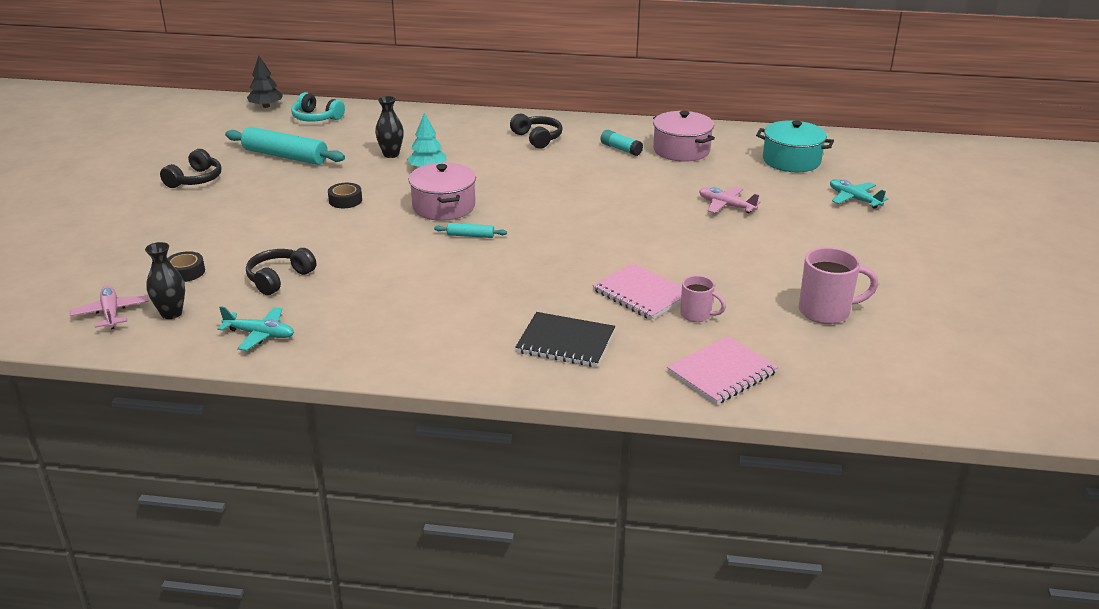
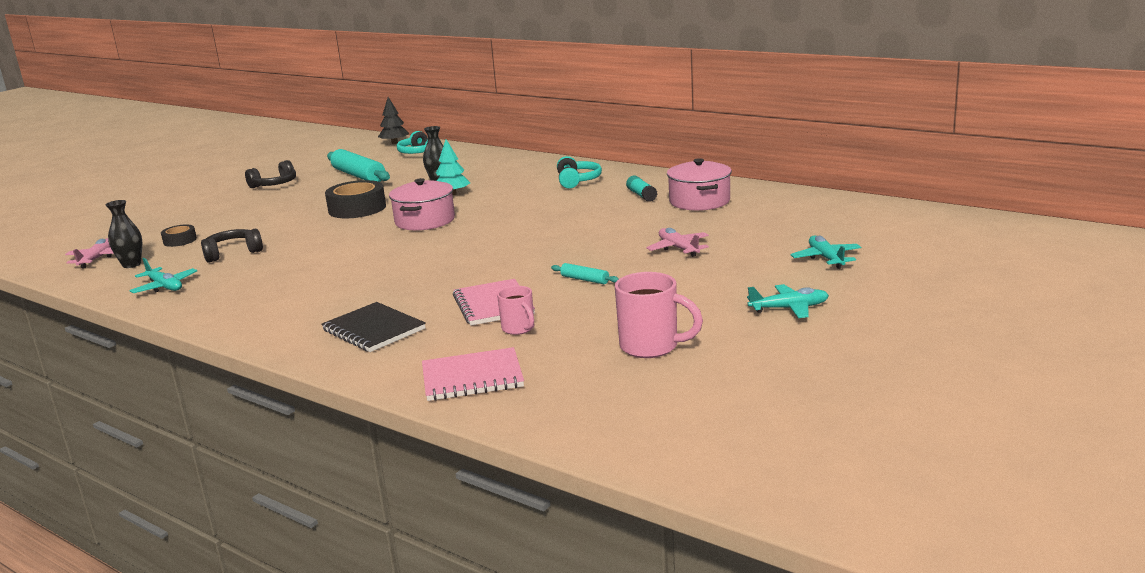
camera: 30 degrees right, 10 degrees down
(345, 200) = (357, 208): black tape -> black tape, size x1.89
(470, 236) = (415, 243): turquoise rolling pin -> turquoise rolling pin (584, 280)
(537, 138) = (577, 181): black headphones -> turquoise headphones
(791, 160) = (803, 220): turquoise pot -> none
(883, 254) = (789, 308): none -> turquoise plane

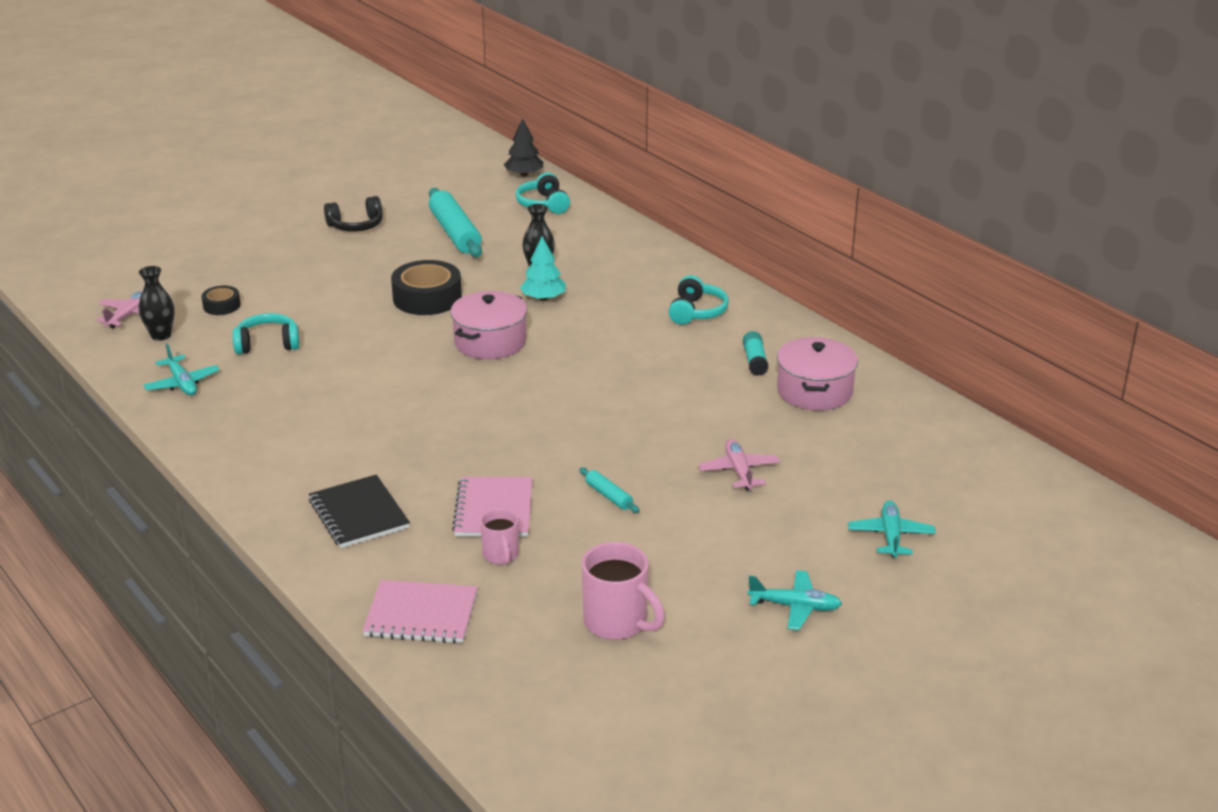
camera: 15 degrees right, 10 degrees up
(232, 253) = (267, 344): black headphones -> turquoise headphones

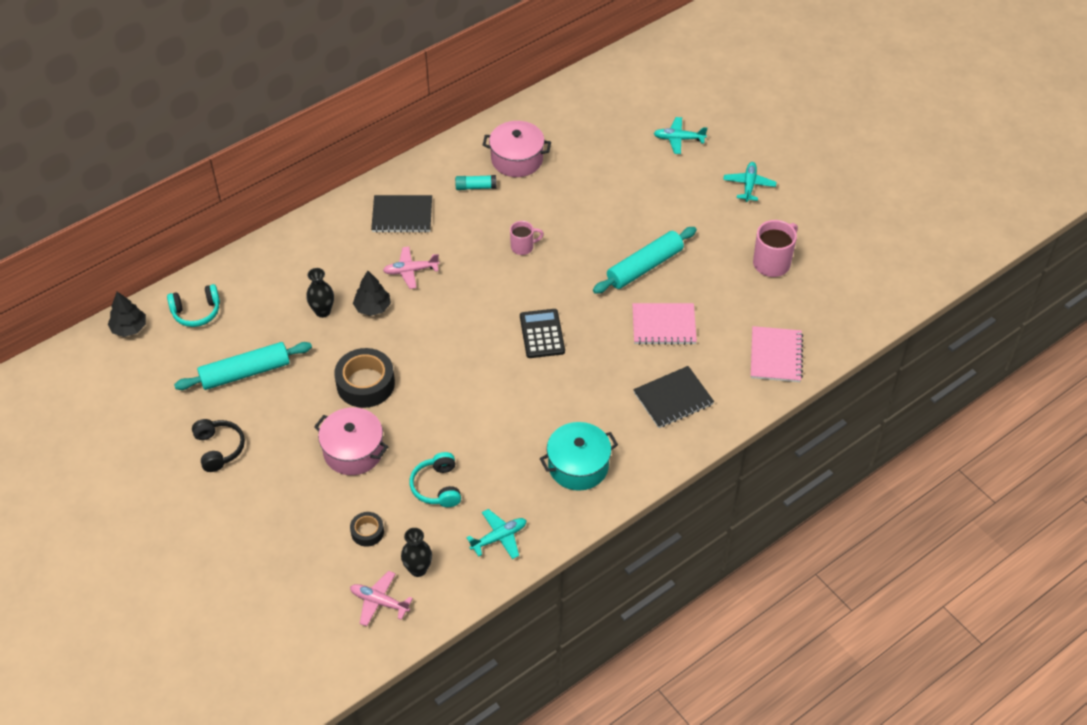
camera: 90 degrees left, 20 degrees up
(267, 437) = (578, 466): none -> turquoise pot
(489, 411) = (542, 334): none -> black calculator
(490, 342) = (441, 338): pink pot -> pink pot (353, 451)
(501, 555) = (713, 319): pink mug -> pink mug (523, 247)
(543, 298) = (372, 307): turquoise tree -> black tree
(608, 496) = (644, 267): turquoise rolling pin -> turquoise rolling pin, size x2.17
(696, 312) = (402, 215): turquoise headphones -> black notebook
(739, 471) = (614, 202): pink plane -> pink plane (410, 271)

